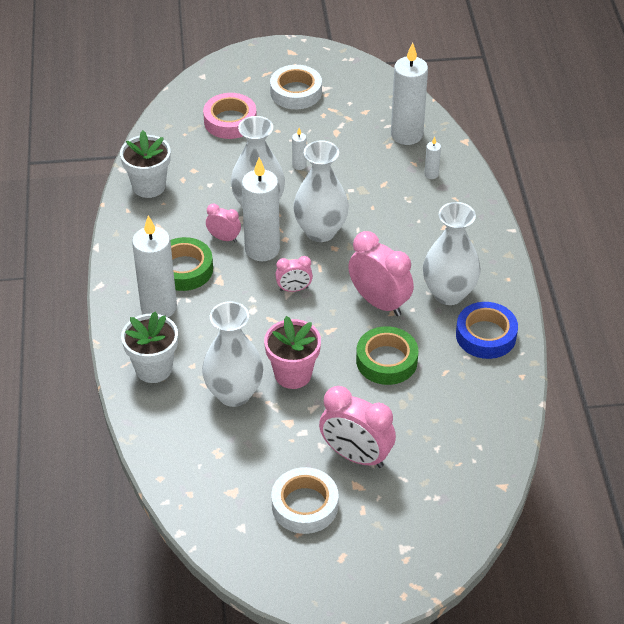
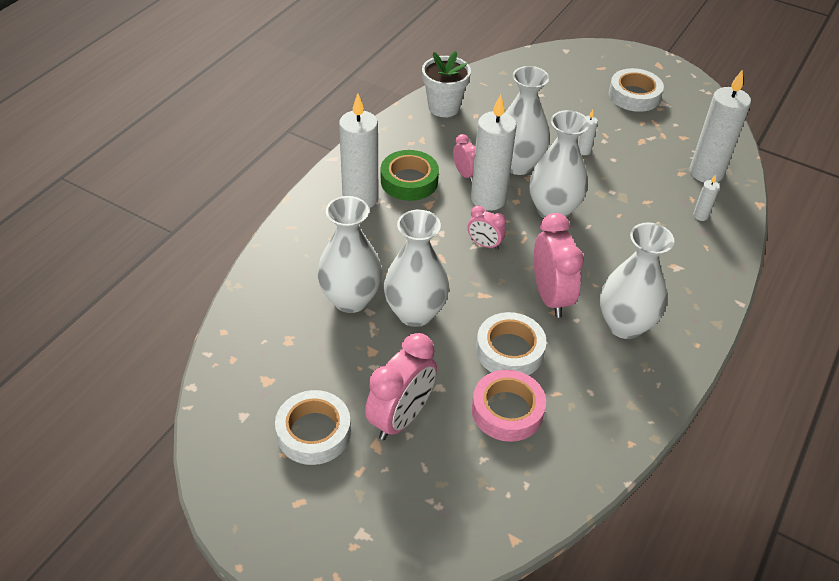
camera: 35 degrees right, 0 degrees up
(153, 368) = (308, 242): white flower pot -> none
(230, 121) = (557, 91): pink tape -> pink tape (507, 410)
(293, 374) = (415, 313): pink flower pot -> white vase
(356, 456) = (401, 418): pink clock -> pink clock turned 120 degrees counterclockwise
(386, 361) = (509, 350): green tape -> white tape
(486, 335) = (627, 383): blue tape -> none

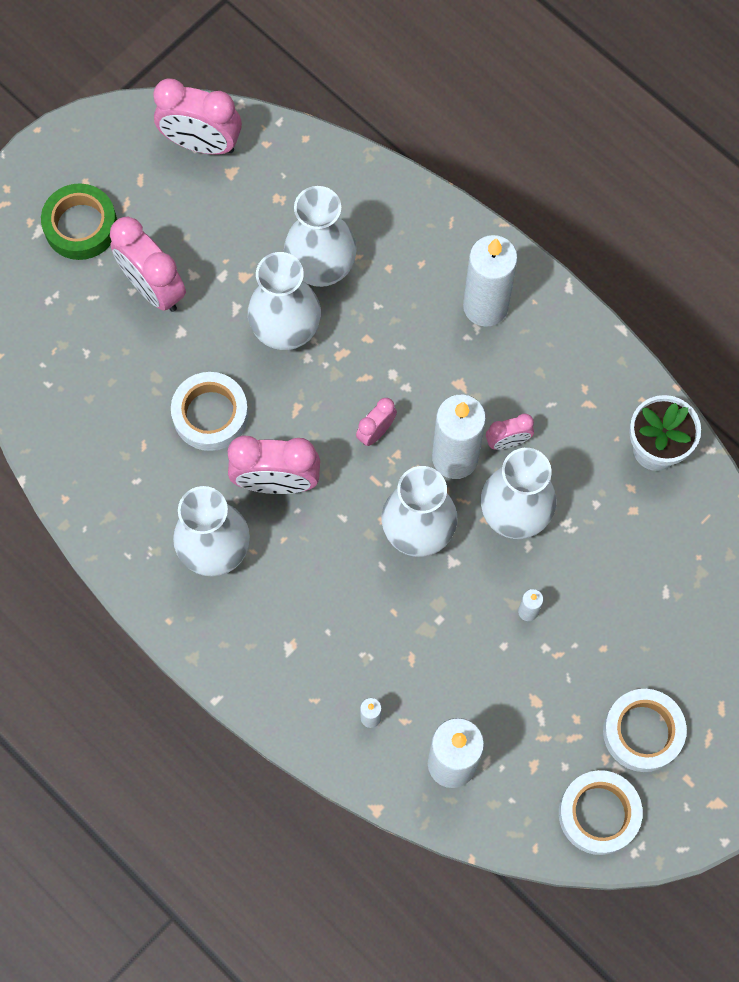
camera: 105 degrees right, 25 degrees up
(239, 409) = (201, 144): none -> pink clock
(313, 432) = (157, 206): white tape -> white tape (598, 814)
(409, 181) = (507, 370): green tape -> green tape (81, 226)
(507, 410) = (135, 390): pink tape -> none

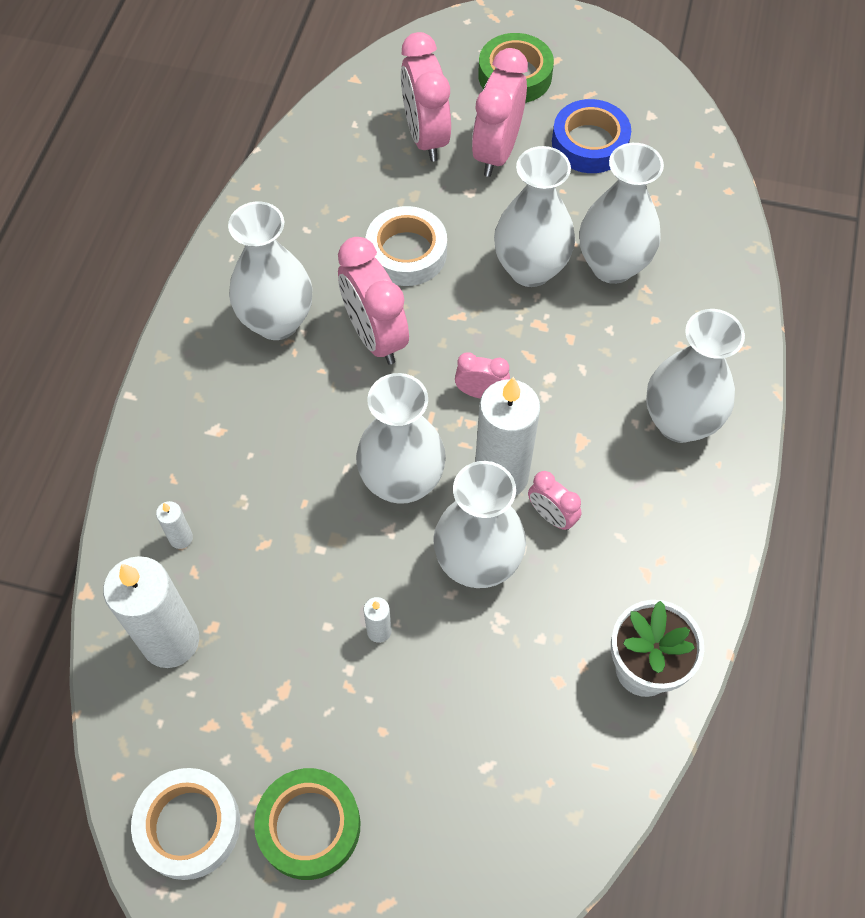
camera: 60 degrees right, 10 degrees down
(191, 211) = (589, 143): none -> blue tape
(201, 144) = (658, 119): pink clock -> pink clock (425, 137)
(485, 306) = (679, 422): white candle -> white vase
(642, 732) = (309, 826): white tape -> green tape

